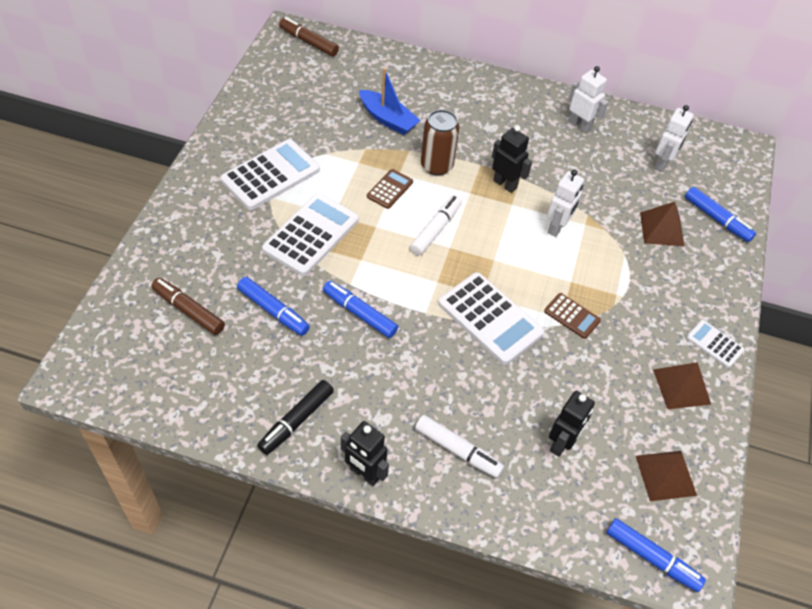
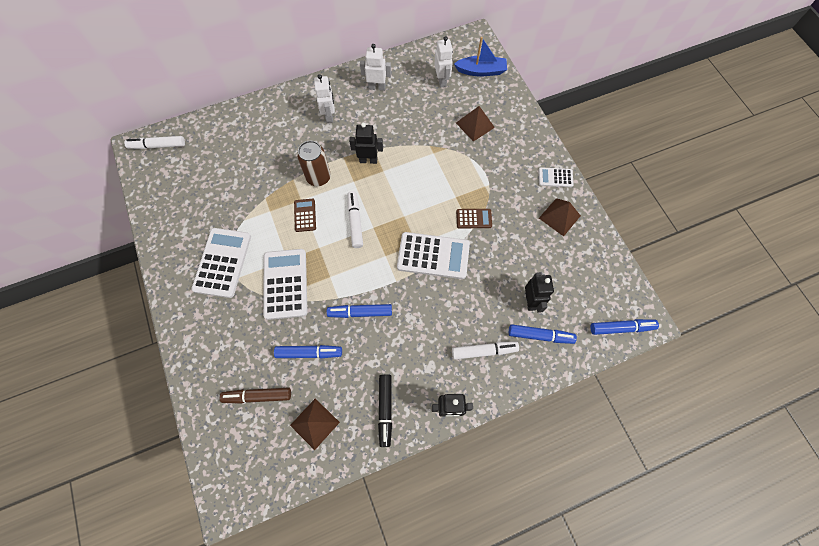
camera: 35 degrees left, 15 degrees up
(308, 42) = (157, 146): brown marker -> white marker
(388, 119) = (260, 166): blue boat -> blue boat (481, 71)
(557, 227) = (420, 167): white robot -> white robot (329, 116)
(665, 475) = (592, 275): brown pyramid -> brown pyramid (314, 423)
(717, 219) = (497, 96): blue marker -> blue marker (540, 336)

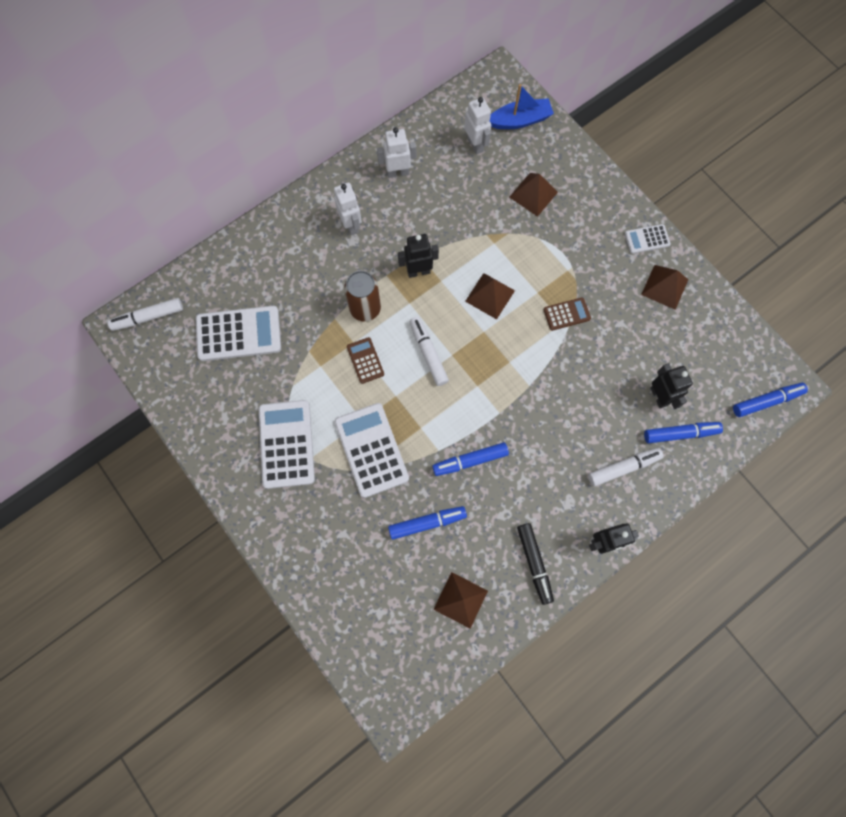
camera: 15 degrees left, 5 degrees up
(257, 396) = (385, 587): brown marker -> none
(417, 190) = (490, 295): none -> brown pyramid
(433, 255) = (533, 371): white calculator -> white calculator (238, 333)

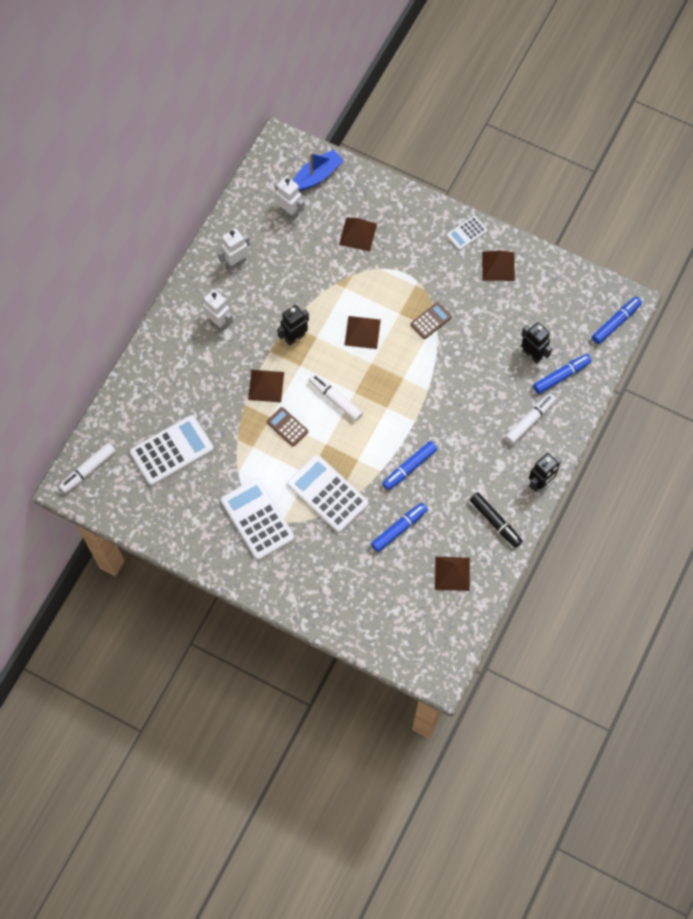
camera: 25 degrees left, 5 degrees down
(365, 308) = (266, 386): brown can -> brown pyramid

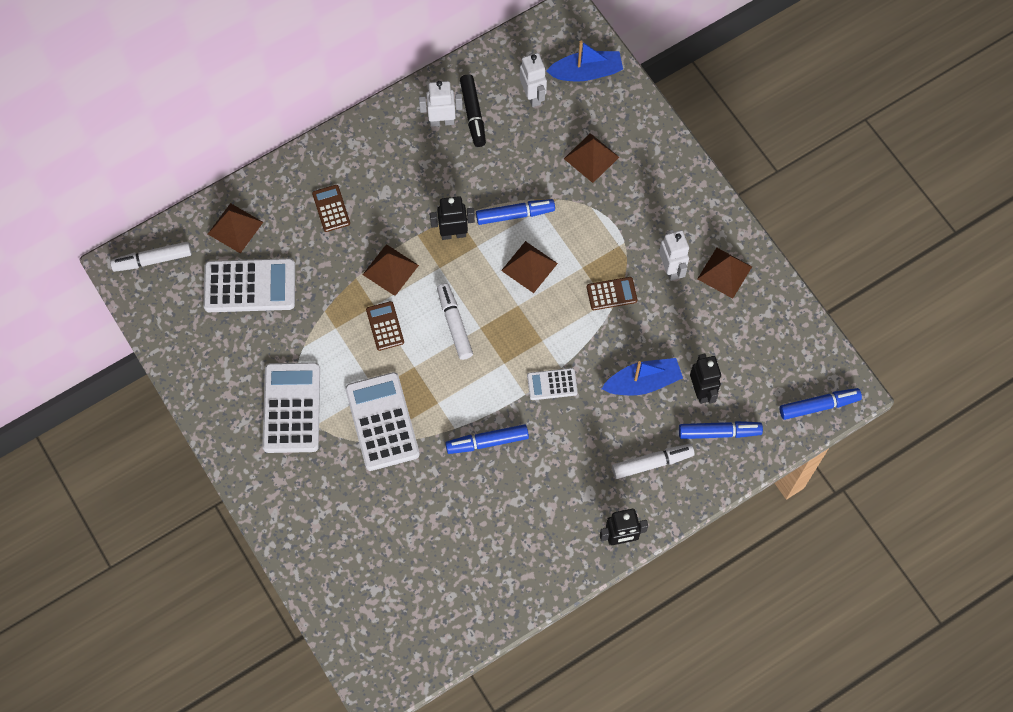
camera: 30 degrees right, 0 degrees up
(195, 365) = (331, 208): none -> brown calculator
(219, 322) = (384, 176): white robot -> white robot (671, 268)
(399, 529) = (434, 502): blue marker -> blue marker (515, 214)
(452, 573) = (461, 583): brown pyramid -> brown pyramid (235, 228)
(467, 233) = (712, 218): white calculator -> white calculator (552, 384)
(489, 370) = (642, 382): none -> blue boat
(495, 522) = (543, 553): black marker -> black marker (473, 114)

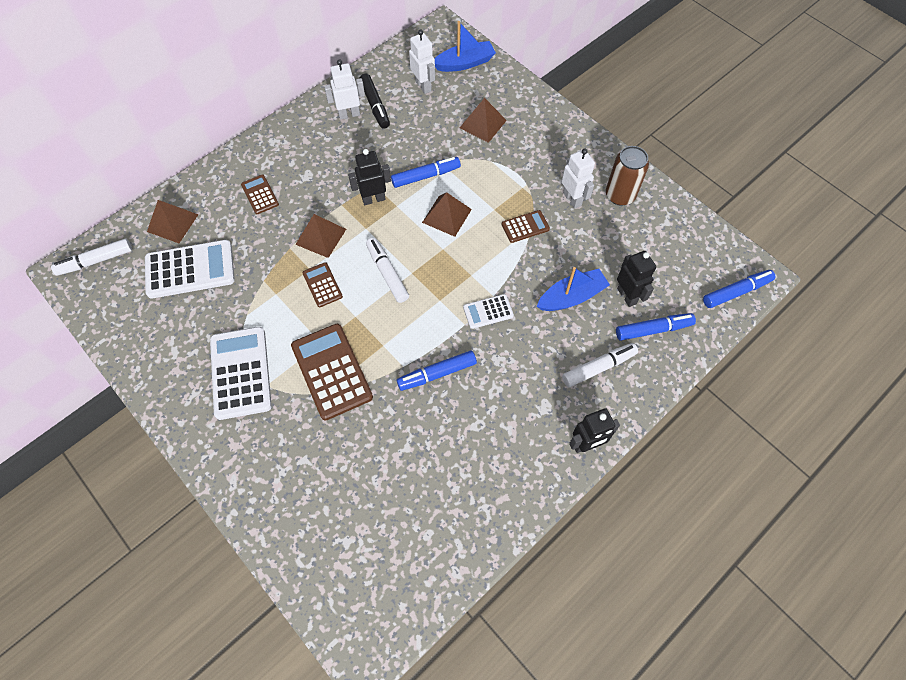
camera: 10 degrees left, 5 degrees down
(382, 422) = (331, 371): white calculator -> brown calculator
(724, 272) = (620, 195): brown pyramid -> brown can

